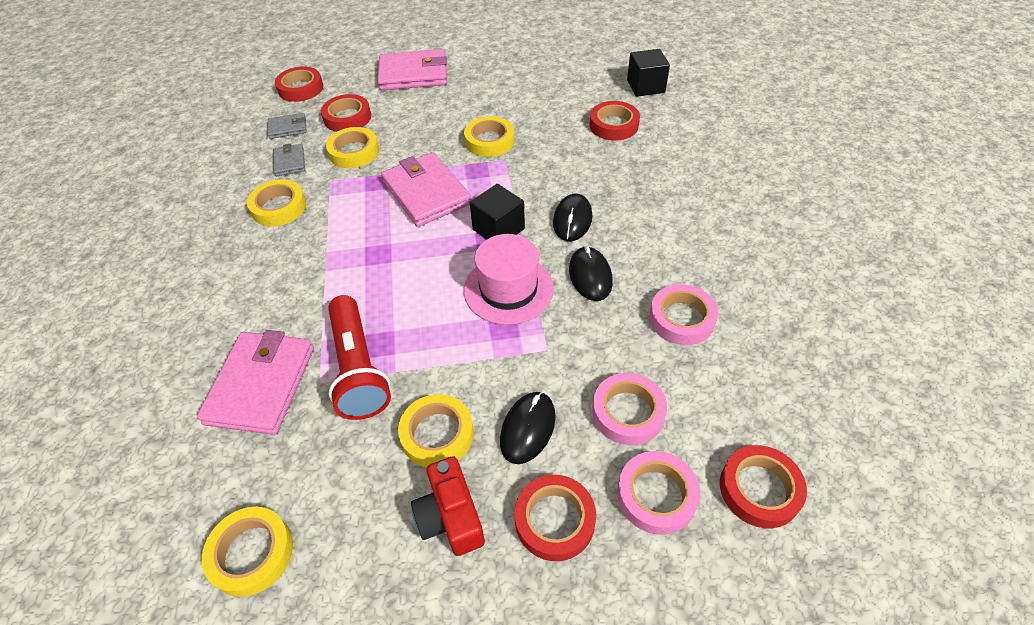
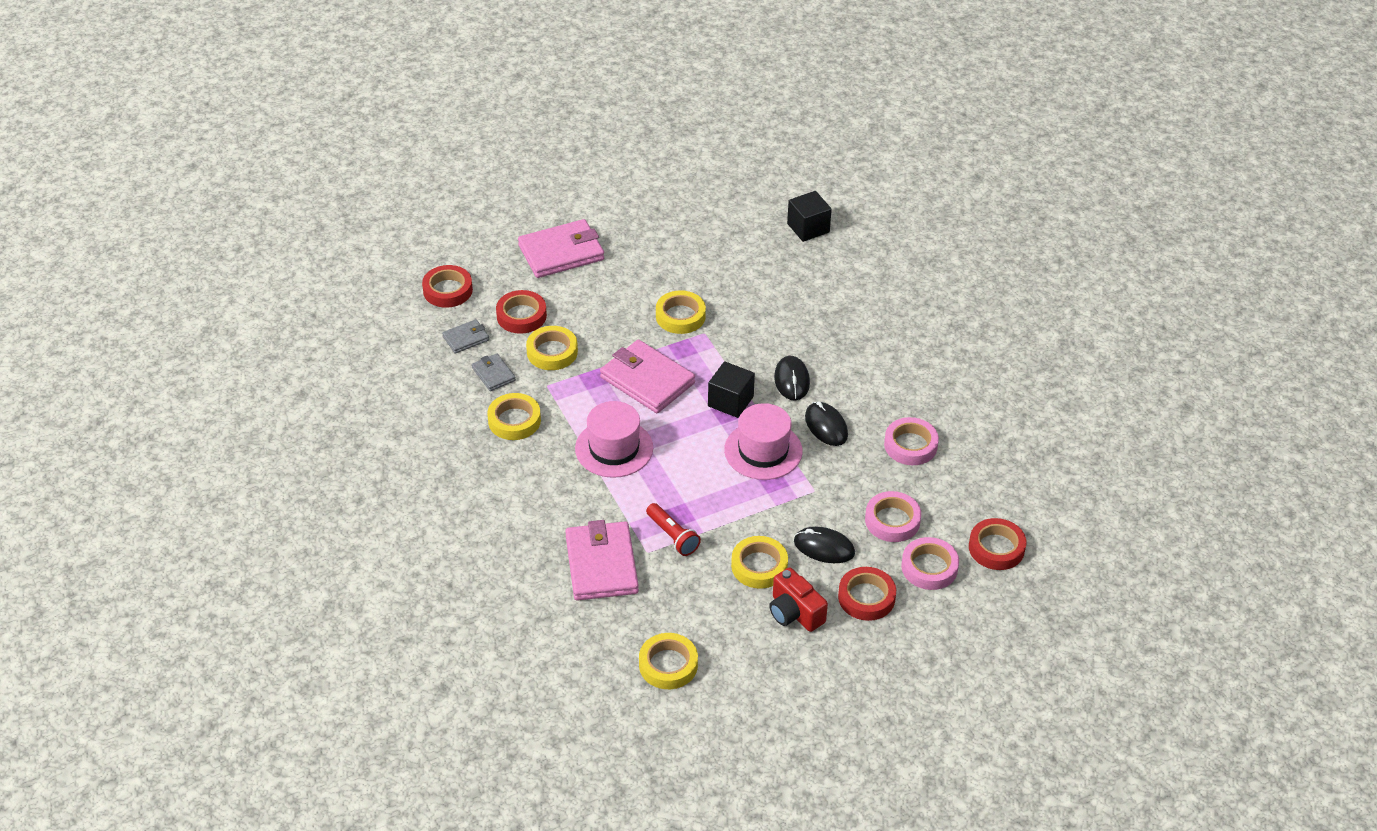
camera: 20 degrees left, 5 degrees down
(355, 254) = (614, 448): none -> pink hat
(358, 368) = (672, 536): red flashlight -> red flashlight, size x0.60
(528, 428) = (824, 547): black mouse -> black mouse turned 75 degrees counterclockwise
(613, 125) = (793, 278): red tape -> none

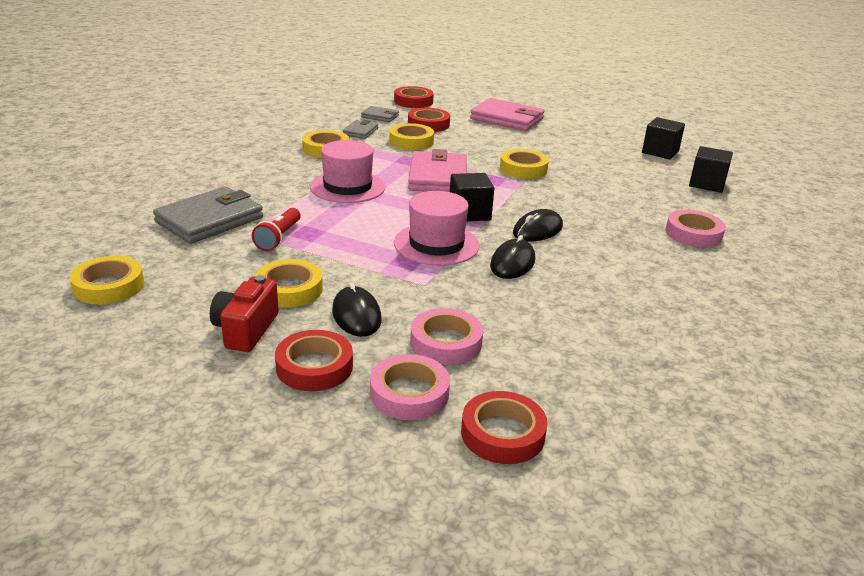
camera: 50 degrees right, 15 degrees down
(601, 565) = (209, 220): pink wallet -> grey wallet
(728, 207) = (660, 152): none -> black cube
(910, 445) = (562, 315): pink tape -> pink tape (693, 234)

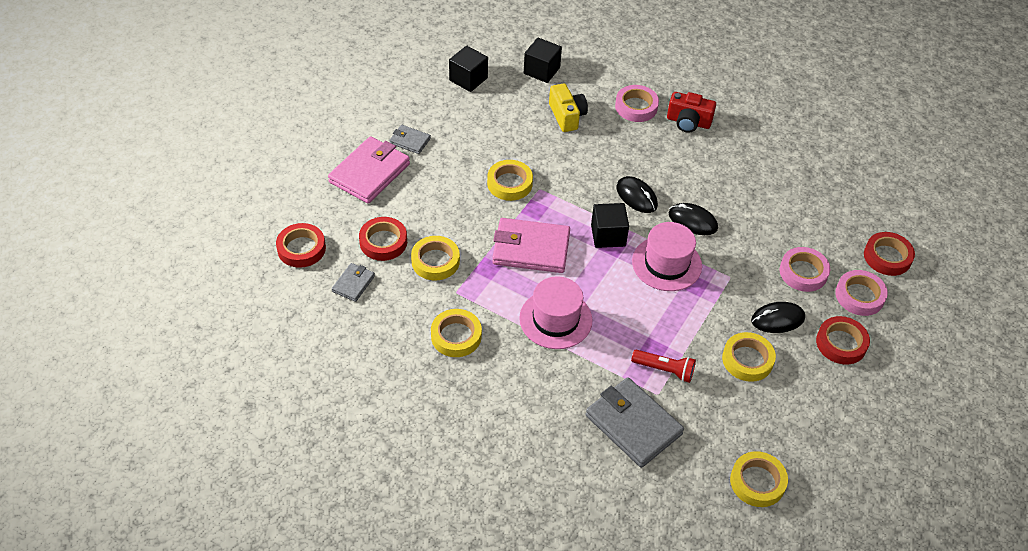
camera: 85 degrees left, 20 degrees up
(246, 330) = (805, 384): red camera -> red camera (688, 122)
(360, 131) = (404, 304): grey wallet -> grey wallet (410, 141)
(644, 195) = (567, 116): none -> yellow camera

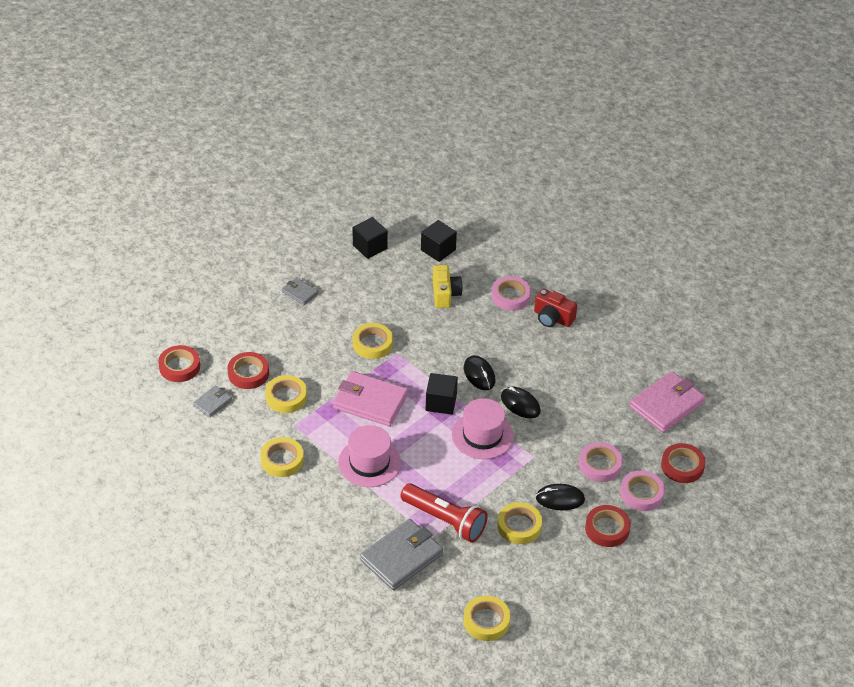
camera: 15 degrees right, 5 degrees down
(369, 173) = (256, 314): pink wallet -> pink wallet (666, 405)
(633, 425) = (401, 557): grey wallet -> grey wallet turned 75 degrees clockwise
(664, 370) = (445, 520): red flashlight -> red flashlight, size x1.67

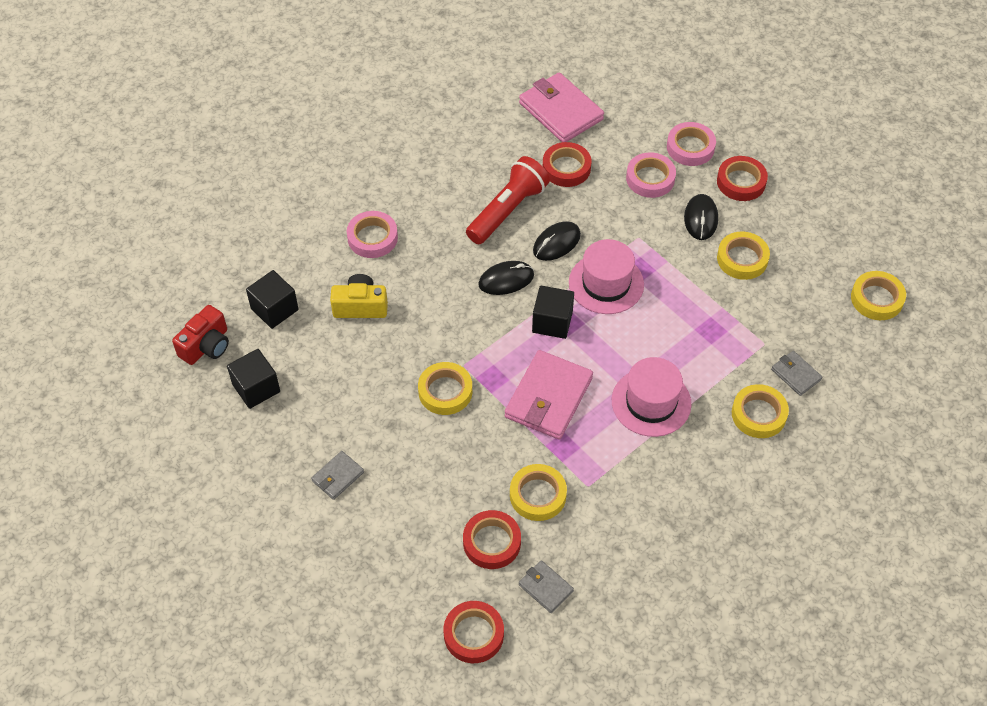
camera: 85 degrees left, 10 degrees up
(282, 460) = (649, 501): yellow tape -> yellow tape (758, 414)
(401, 557) = (796, 375): grey wallet -> grey wallet, size x0.51
(445, 520) = (738, 329): red flashlight -> red flashlight (507, 210)
(552, 318) = (415, 199): red camera -> red camera (206, 346)
(682, 466) = (650, 109): red tape -> red tape (566, 168)

